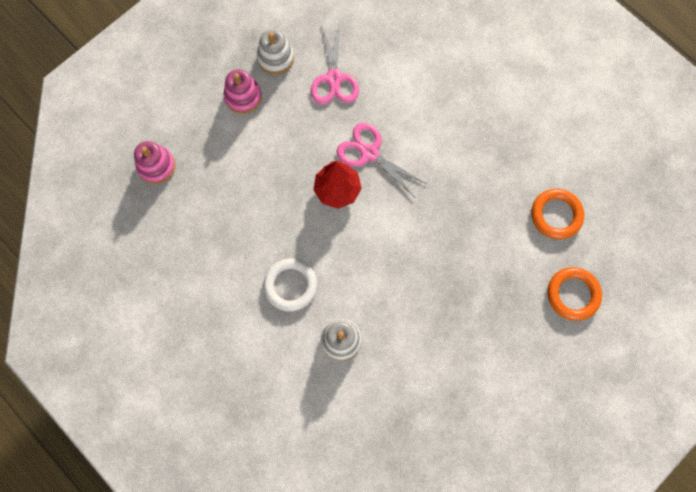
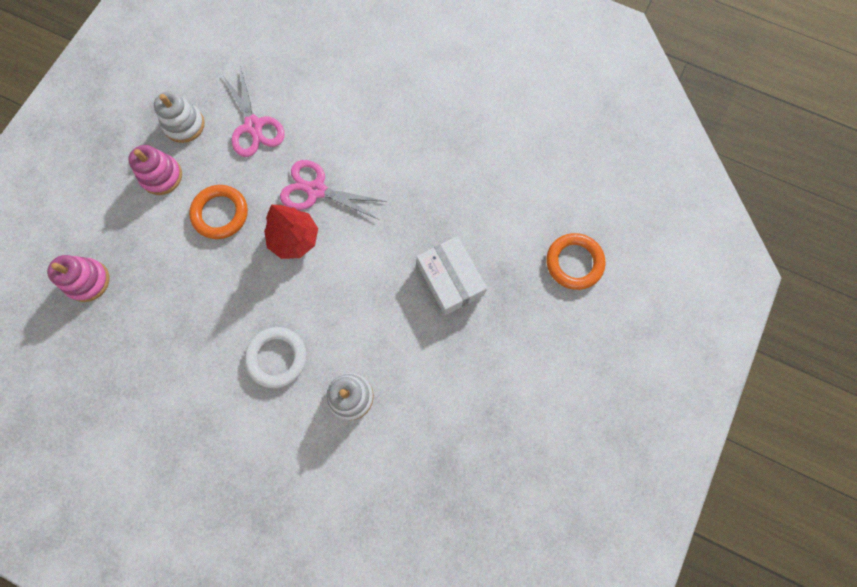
camera: 20 degrees left, 0 degrees up
(458, 271) = (450, 280): none -> white box
(556, 215) = (529, 188): orange ring -> orange ring (220, 213)

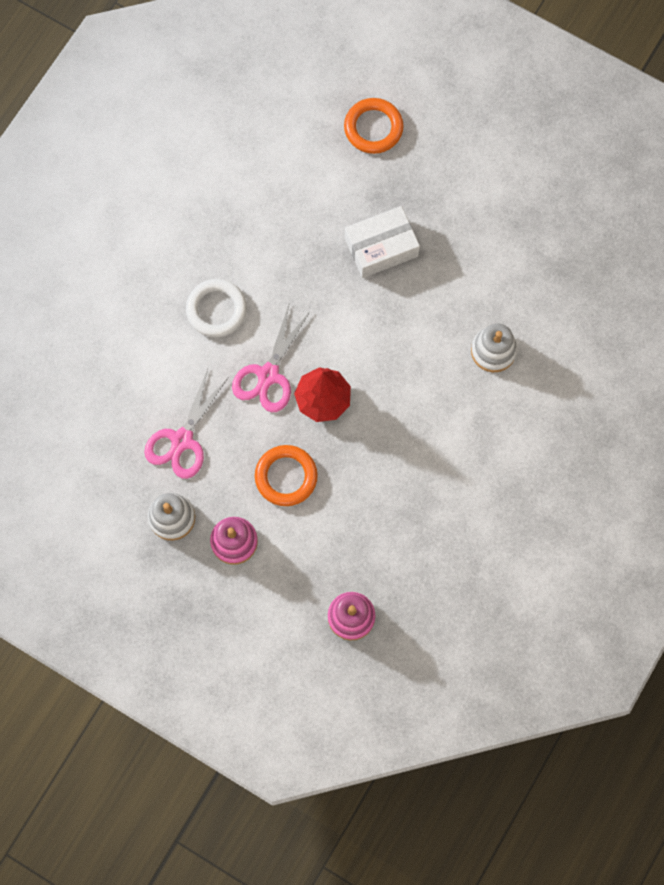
camera: 85 degrees left, 0 degrees up
(254, 126) = (182, 440): pink scissors -> pink scissors turned 135 degrees clockwise
(277, 358) = (449, 420): white ring -> white ring (216, 310)

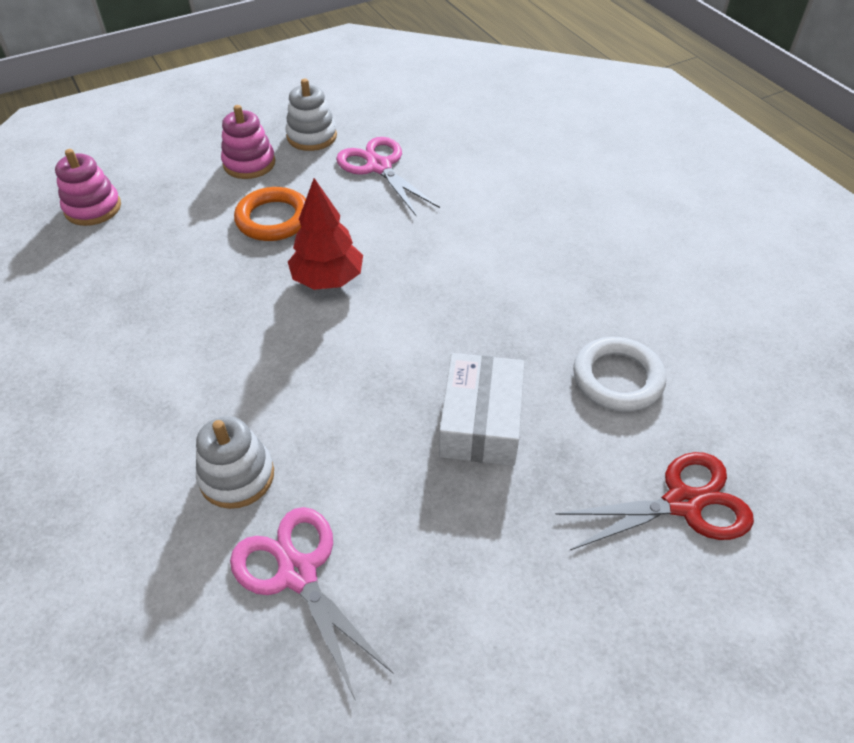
camera: 120 degrees right, 25 degrees down
(216, 310) = (502, 239): white ring -> white ring (617, 378)
(268, 375) = (394, 249): pink scissors -> pink scissors (297, 573)
(373, 128) = (682, 503): orange ring -> red scissors

